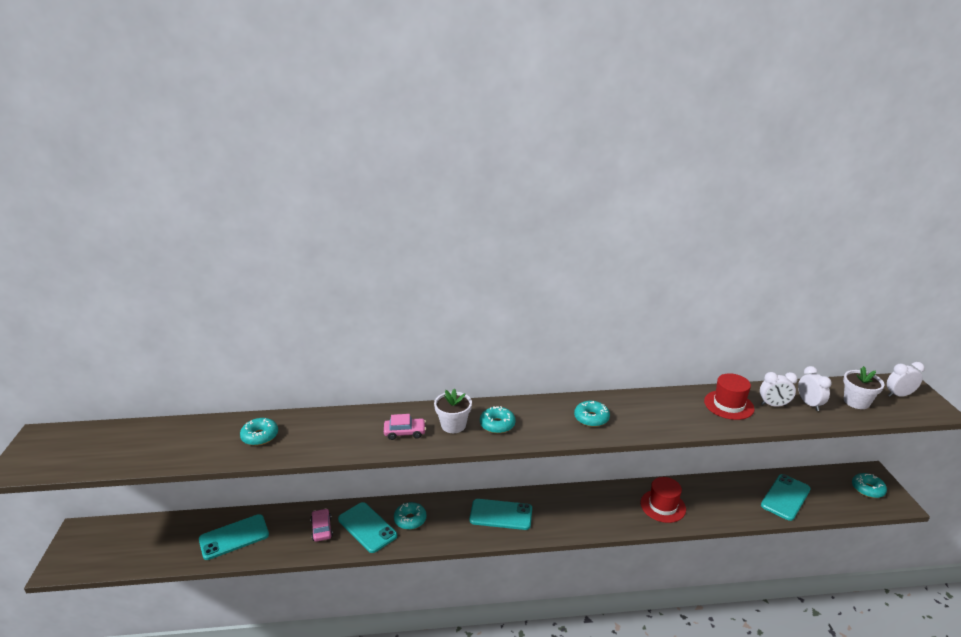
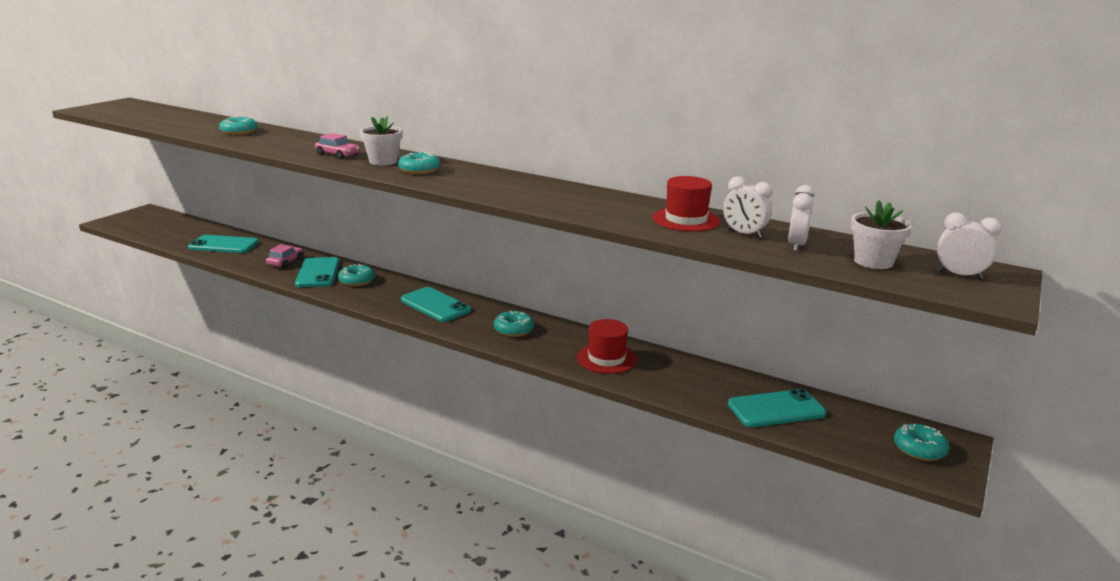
camera: 35 degrees right, 5 degrees down
(591, 418) = (512, 188): turquoise donut -> turquoise donut (513, 330)

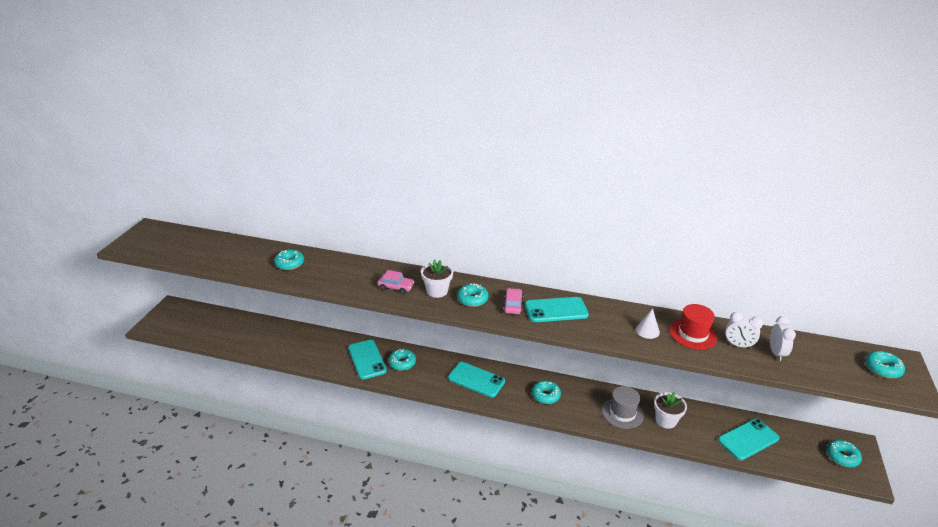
camera: 15 degrees left, 10 degrees up
(224, 245) = (269, 339): turquoise phone -> turquoise phone (556, 310)
(285, 262) = (333, 351): pink car -> pink car (512, 305)
(606, 358) = (622, 413): red hat -> grey hat
(623, 211) = (647, 330): none -> white cone
(873, 261) = (829, 363): white flower pot -> white flower pot (666, 420)
(959, 275) = (882, 369): white clock -> turquoise donut

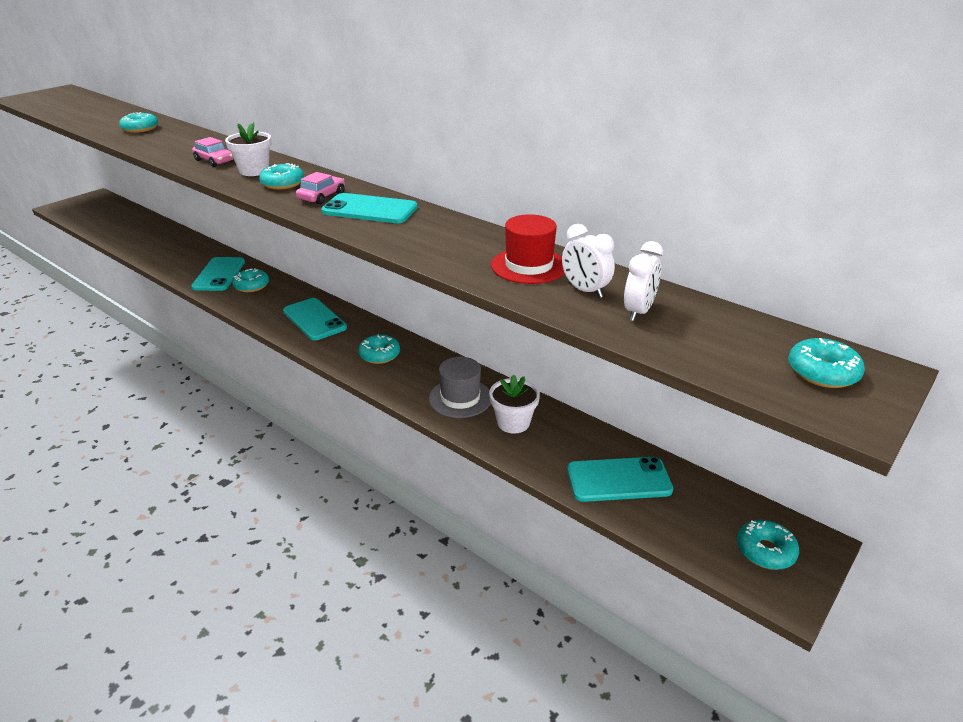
camera: 25 degrees right, 0 degrees up
(647, 330) = (465, 250): white cone -> none

